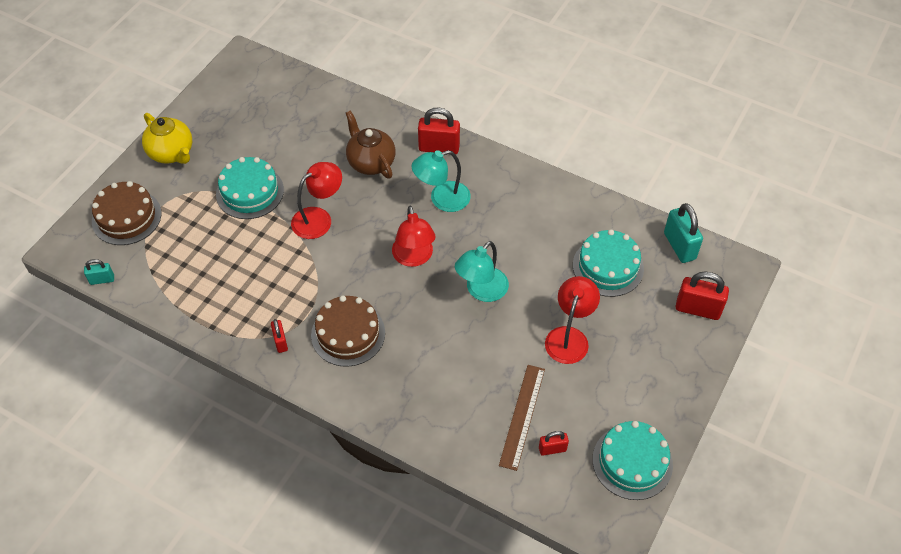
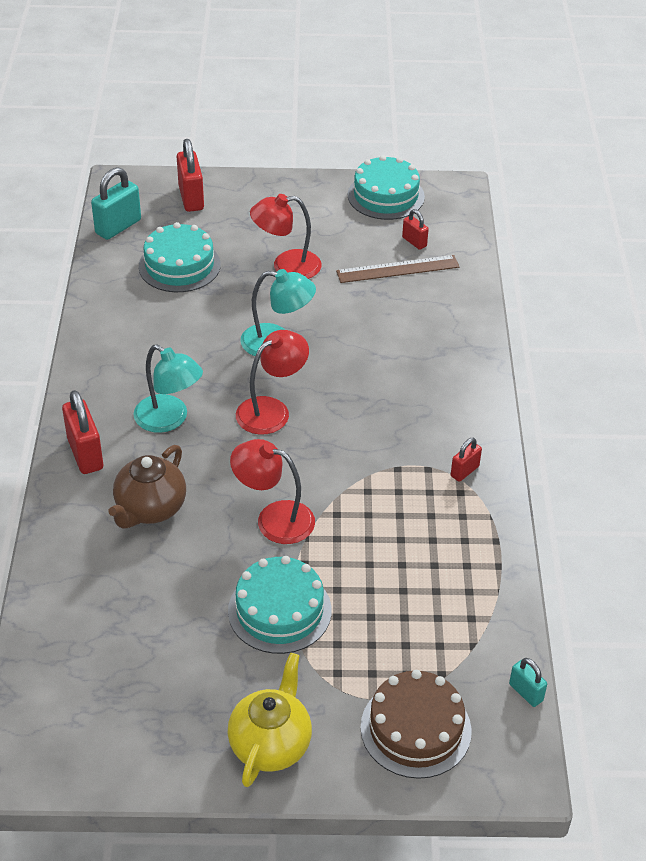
camera: 120 degrees left, 10 degrees down
(348, 334) = (410, 422): brown cake -> none

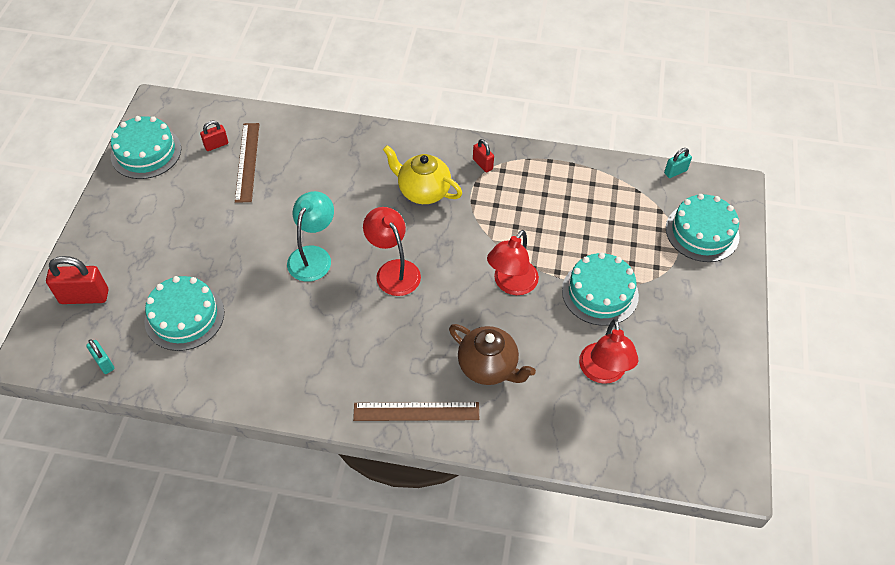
camera: 80 degrees left, 10 degrees up
(85, 454) = (416, 411): red padlock -> brown ruler
(118, 227) = (104, 363): turquoise padlock -> turquoise padlock, size x0.56
(169, 419) = (388, 344): turquoise lamp -> none
(271, 744) = (713, 313): yellow teapot -> yellow teapot (423, 191)
(286, 266) = (216, 236): red lamp -> red lamp (603, 372)
(415, 729) = (702, 232): brown cake -> turquoise cake

